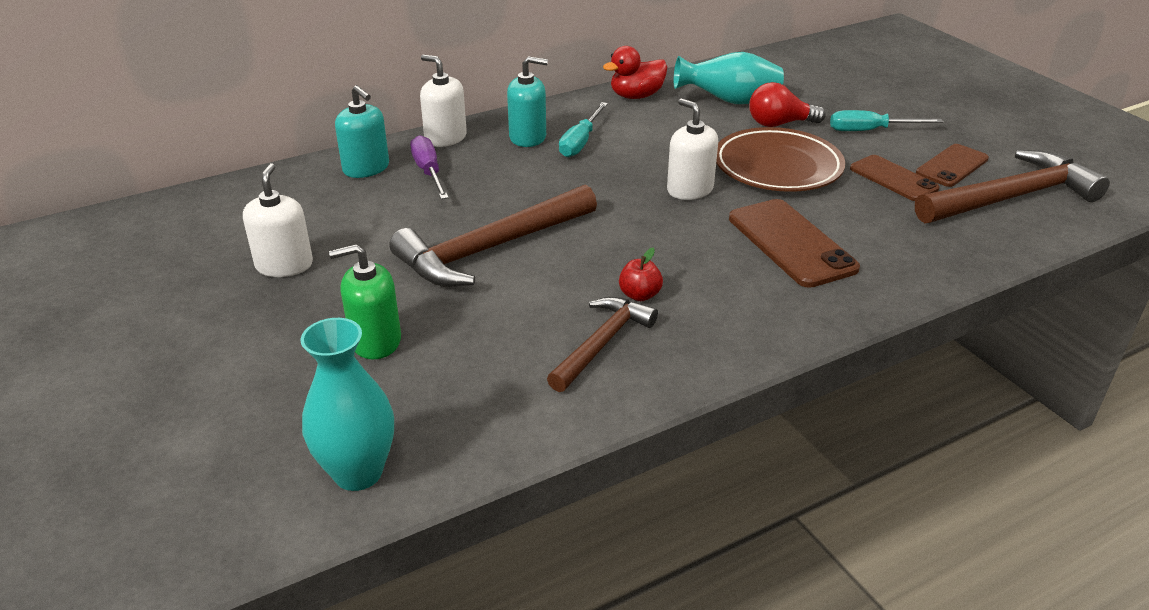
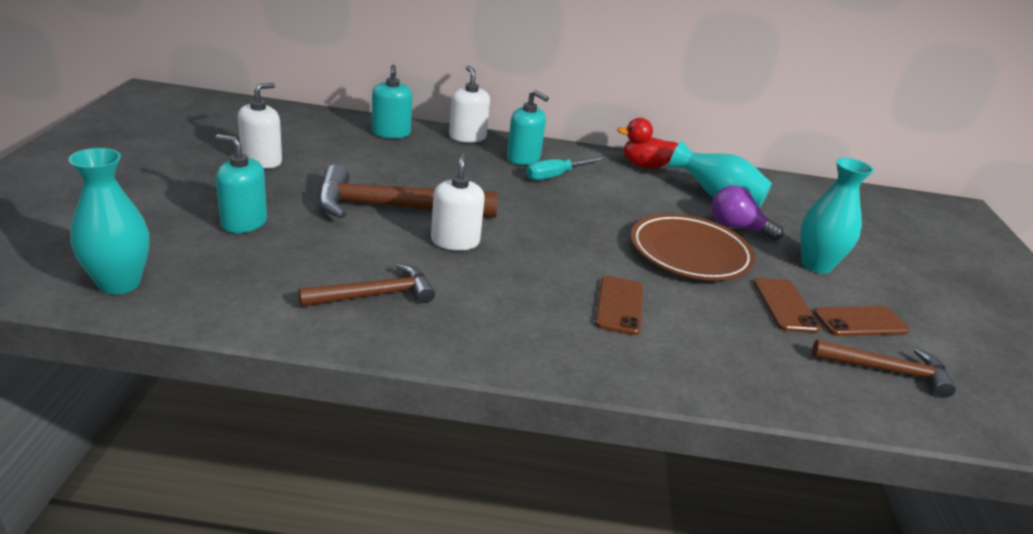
camera: 30 degrees right, 5 degrees down
(375, 341) = (244, 222): green soap dispenser -> turquoise soap dispenser
(429, 172) = (426, 150): purple screwdriver -> none
(639, 295) = (448, 280): red apple -> none
(690, 189) = (592, 236): white soap dispenser -> white soap dispenser (455, 241)
(779, 124) = (737, 228): red light bulb -> purple light bulb
(791, 243) = (619, 305): brown phone -> brown phone, size x0.66
(870, 131) = (816, 265): turquoise screwdriver -> turquoise vase
(1011, 198) = (887, 371): brown hammer -> brown hammer, size x0.60

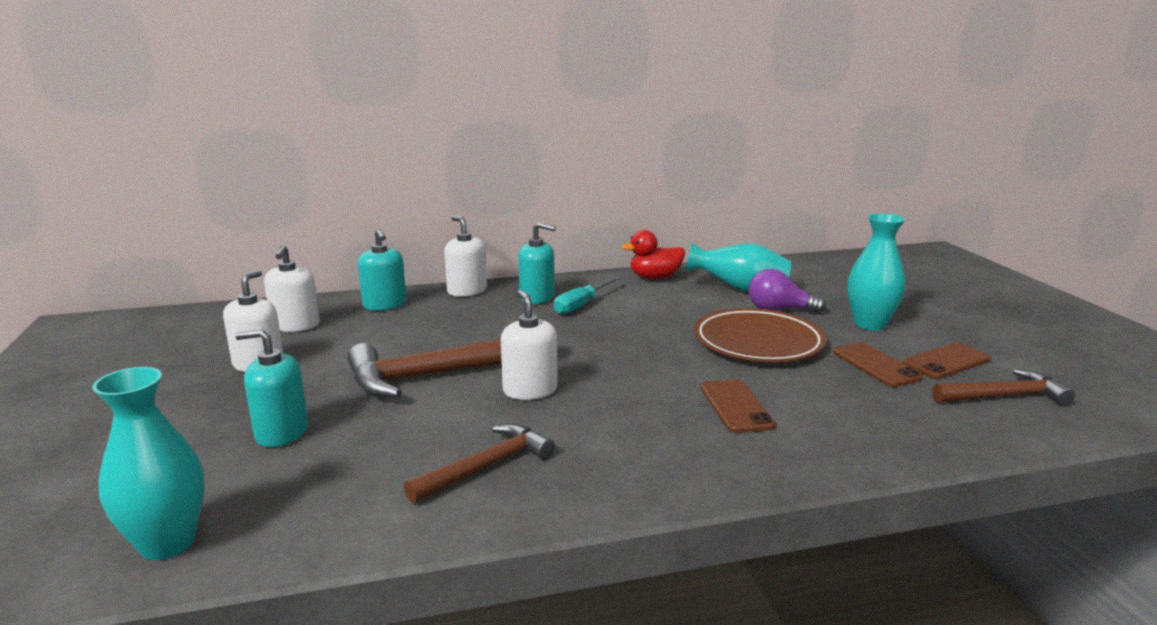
camera: 15 degrees left, 10 degrees down
(309, 134) = (295, 325): none -> white soap dispenser

